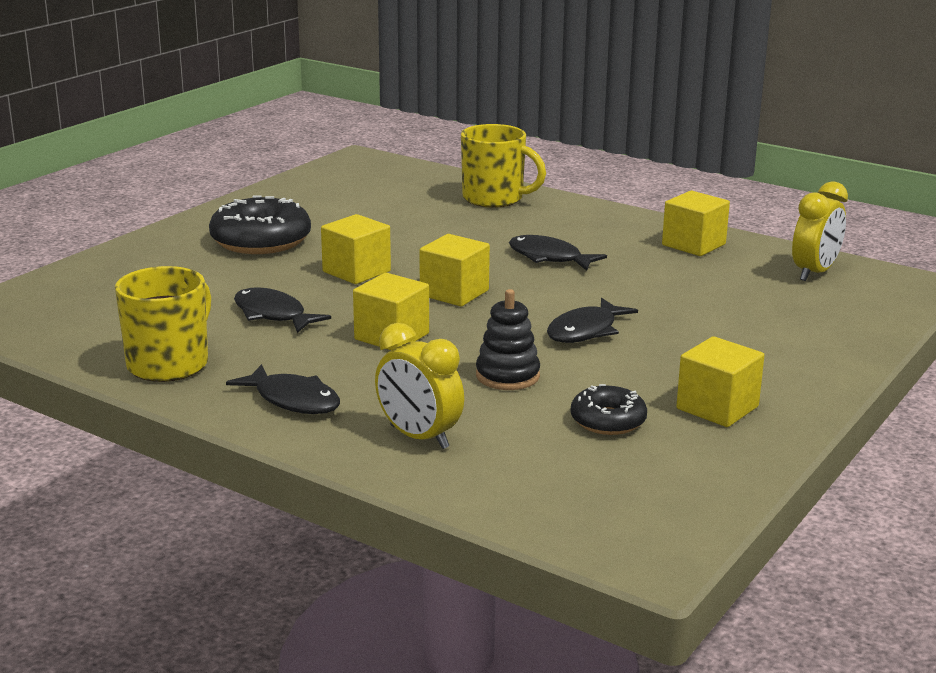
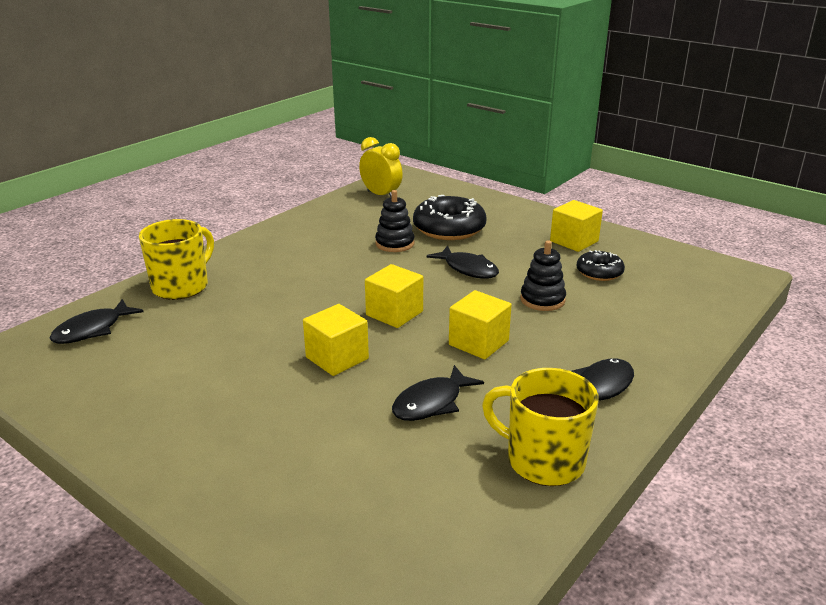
camera: 85 degrees left, 5 degrees up
(261, 241) = (234, 416): black donut -> black donut (449, 228)
(419, 437) = (642, 335): yellow clock -> none
(549, 257) = (330, 272): black fish -> black fish (92, 330)
(646, 287) = (394, 243): none -> black stacking toy
(693, 245) = (322, 222): yellow cube -> none

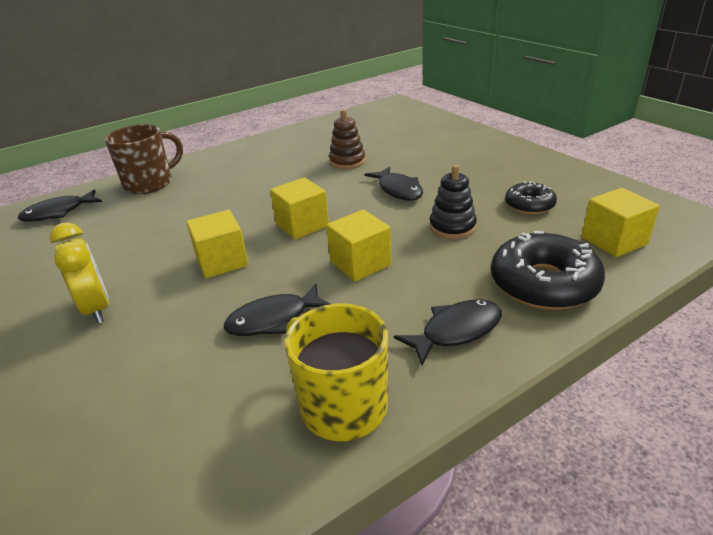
camera: 20 degrees right, 5 degrees up
(182, 286) = (150, 183): yellow mug -> brown mug
(381, 195) = (365, 119): yellow clock -> yellow clock (97, 308)
(394, 243) = (347, 161): black stacking toy -> brown stacking toy
(449, 228) = (405, 151): black donut -> black donut (543, 283)
(574, 241) = (521, 172): yellow cube -> yellow cube (614, 241)

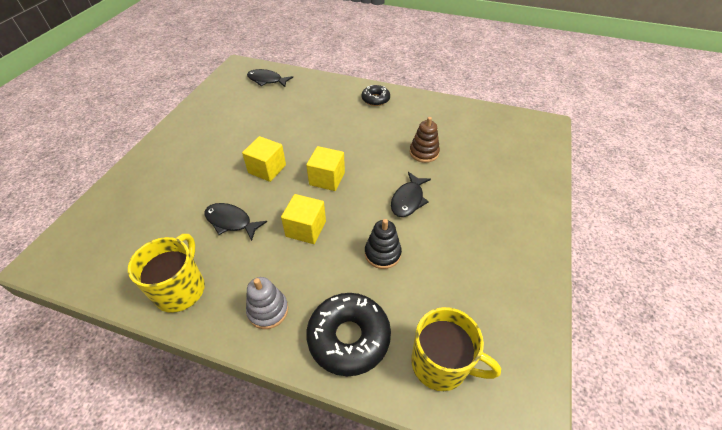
camera: 50 degrees right, 15 degrees up
(97, 308) = (201, 152): yellow clock -> none
(150, 183) = (320, 89): brown mug -> none
(456, 331) = (268, 310): black fish -> grey stacking toy
(529, 205) = (452, 286): black donut -> black donut (375, 99)
(614, 241) = (441, 364): yellow cube -> yellow mug

